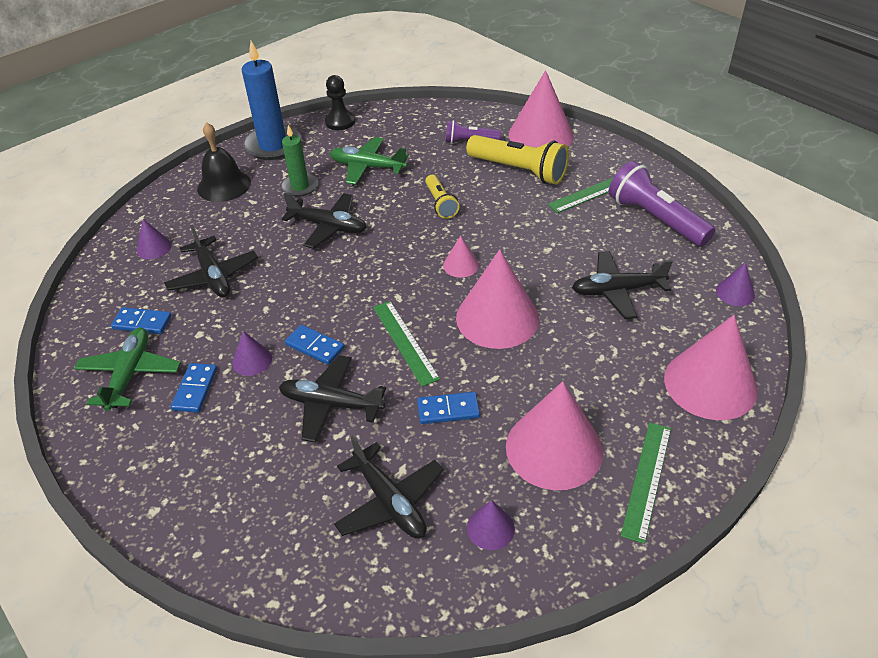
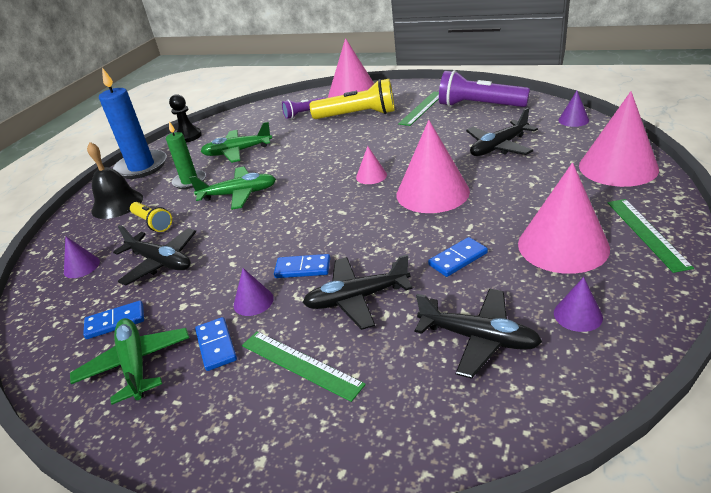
camera: 25 degrees left, 10 degrees down
(328, 227) = (239, 194): black plane -> green plane
(405, 342) = (377, 234): green ruler -> green ruler (300, 364)
(440, 203) = (318, 150): yellow flashlight -> yellow flashlight (152, 223)

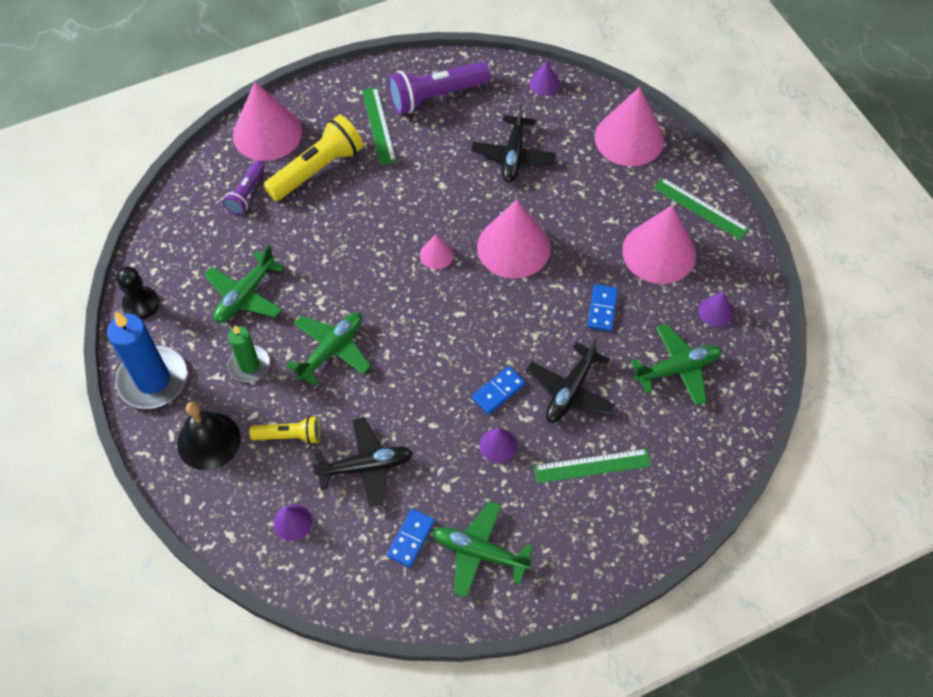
camera: 50 degrees left, 25 degrees up
(216, 345) = (518, 496): blue domino -> none
(478, 338) = (677, 369): black plane -> green plane

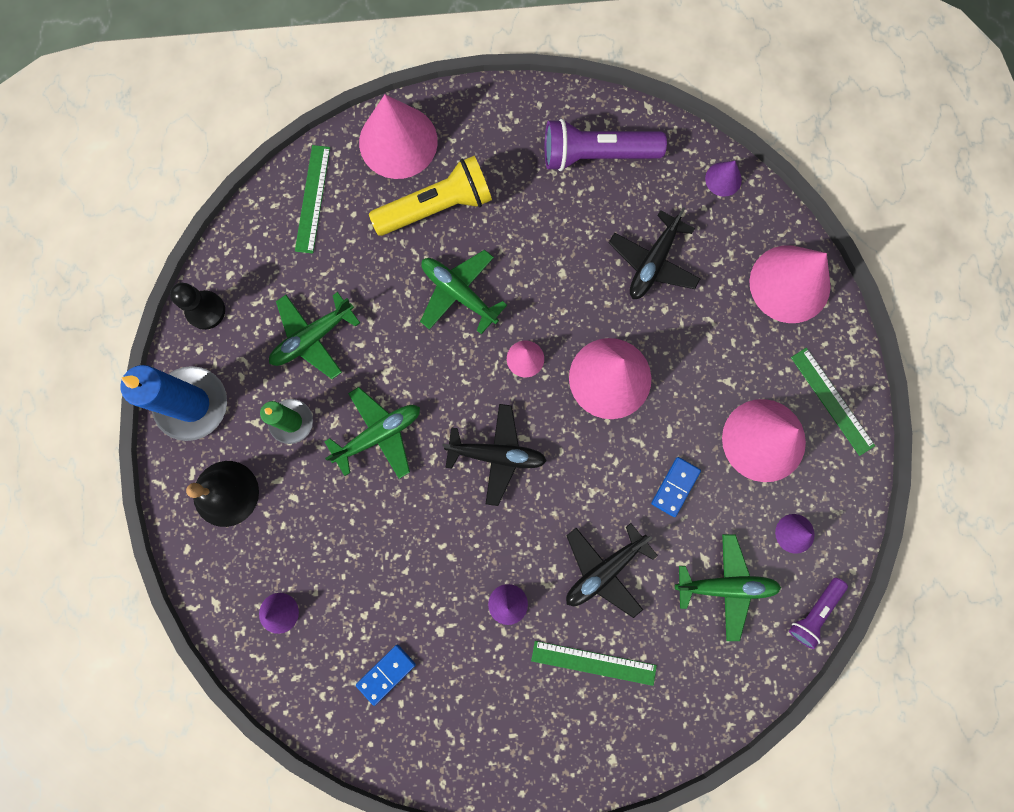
camera: 20 degrees right, 20 degrees up
(246, 194) = (352, 213): purple flashlight -> purple flashlight (814, 612)
(289, 436) = (306, 517): yellow flashlight -> none
(365, 467) = (368, 579): black plane -> black plane (496, 455)
(379, 125) = (521, 172): green ruler -> green ruler (313, 199)
(480, 552) = (447, 714): green plane -> green plane (459, 293)
(498, 391) = (531, 544): blue domino -> none

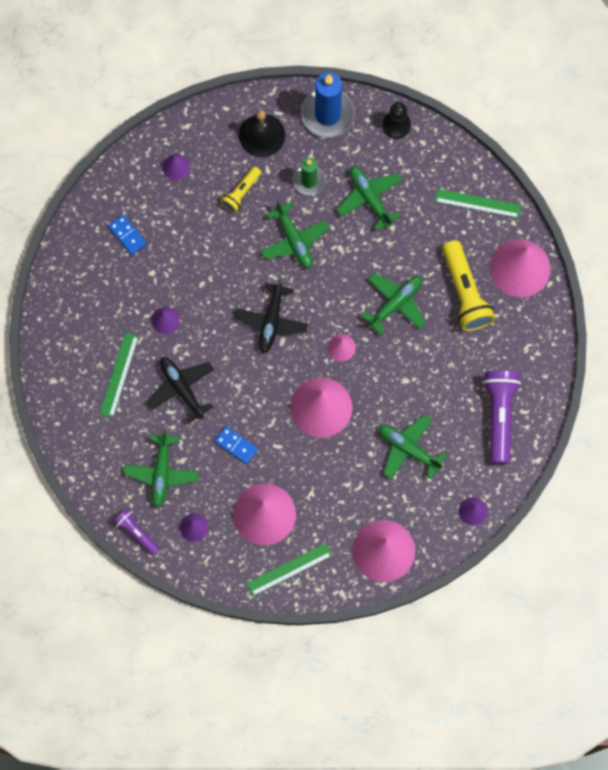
camera: 95 degrees right, 5 degrees down
(313, 514) = (241, 193): none -> yellow flashlight
(653, 262) = (408, 449): black plane -> green plane

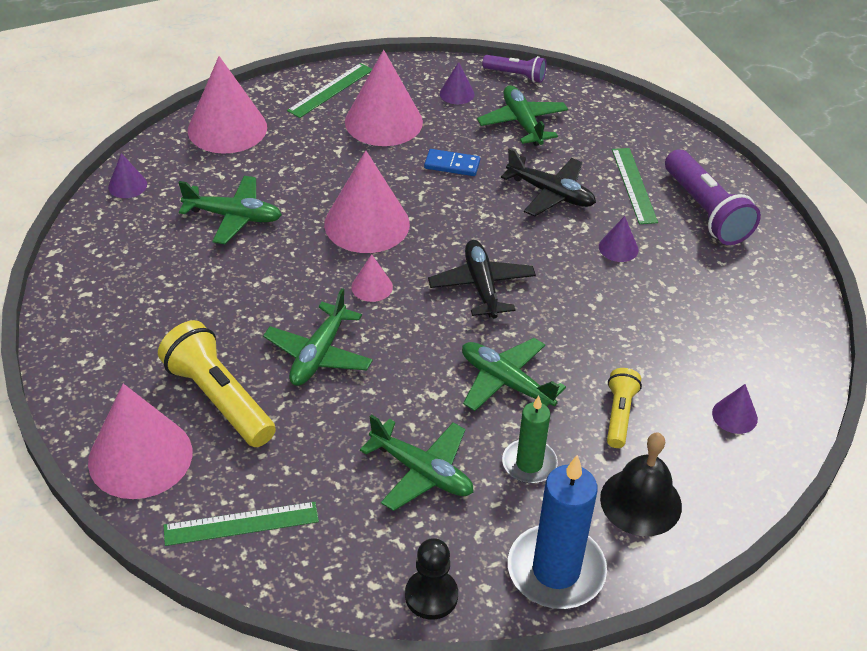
camera: 155 degrees right, 30 degrees down
(127, 235) = (735, 317): blue domino -> none
(499, 416) = (120, 279): purple flashlight -> purple flashlight (705, 211)

